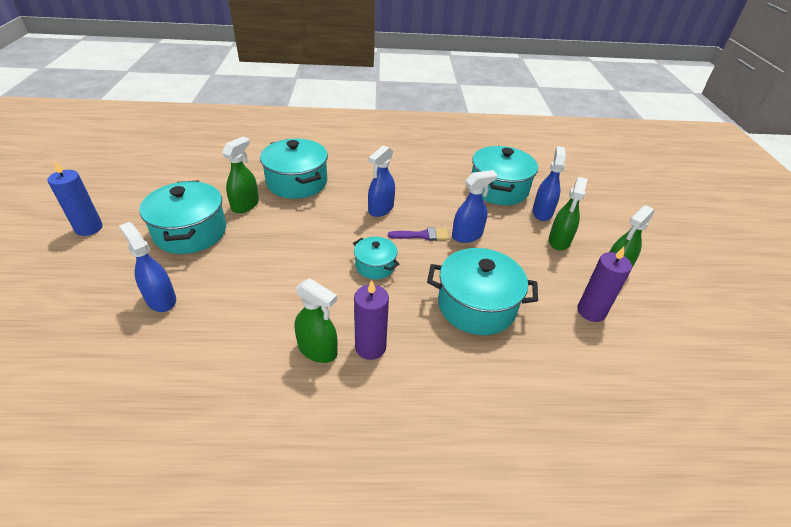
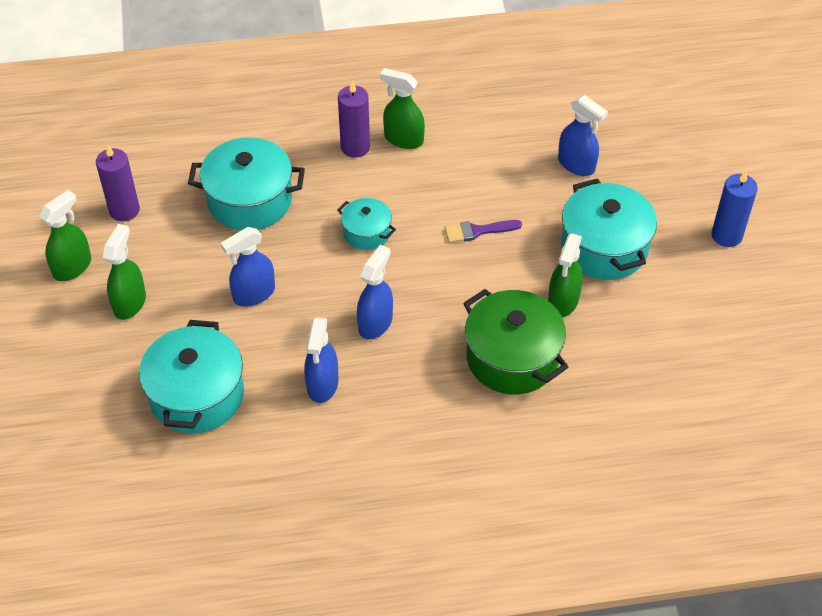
camera: 175 degrees right, 10 degrees up
(297, 182) = (512, 358): turquoise pot -> green pot
(422, 235) = (313, 285): purple brush -> purple brush (477, 231)
(542, 212) = (139, 353): blue spray bottle -> blue spray bottle (322, 385)

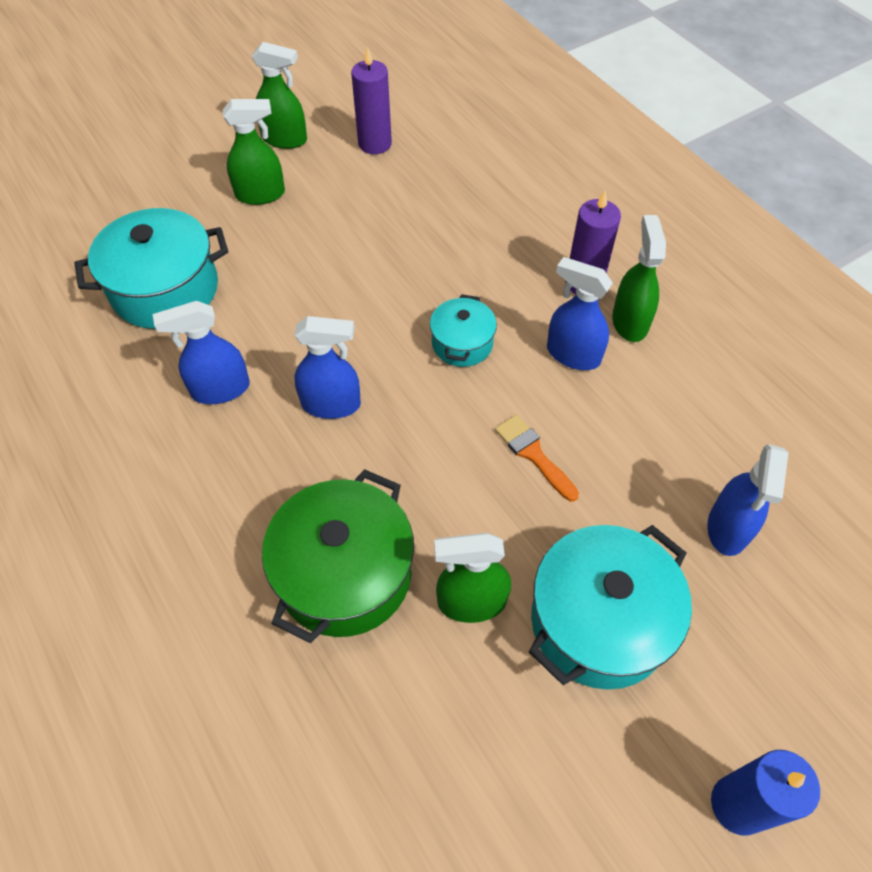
camera: 65 degrees right, 5 degrees up
(250, 200) = (446, 227): turquoise pot -> none
(254, 294) = (319, 281): blue spray bottle -> blue spray bottle (573, 354)
(477, 231) = (533, 454): purple brush -> orange brush

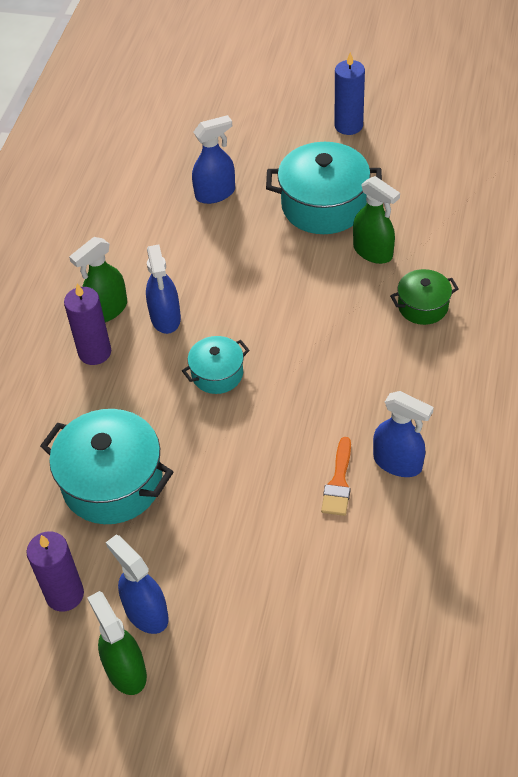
camera: 130 degrees left, 5 degrees down
(165, 290) = (368, 580): turquoise pot -> turquoise pot (112, 482)
(260, 194) = (210, 619): green spray bottle -> none
(331, 404) = (338, 398): blue spray bottle -> blue spray bottle (146, 612)
(345, 574) = (423, 306): green pot -> green pot, size x0.55
(533, 454) = (259, 287): orange brush -> orange brush (338, 482)

